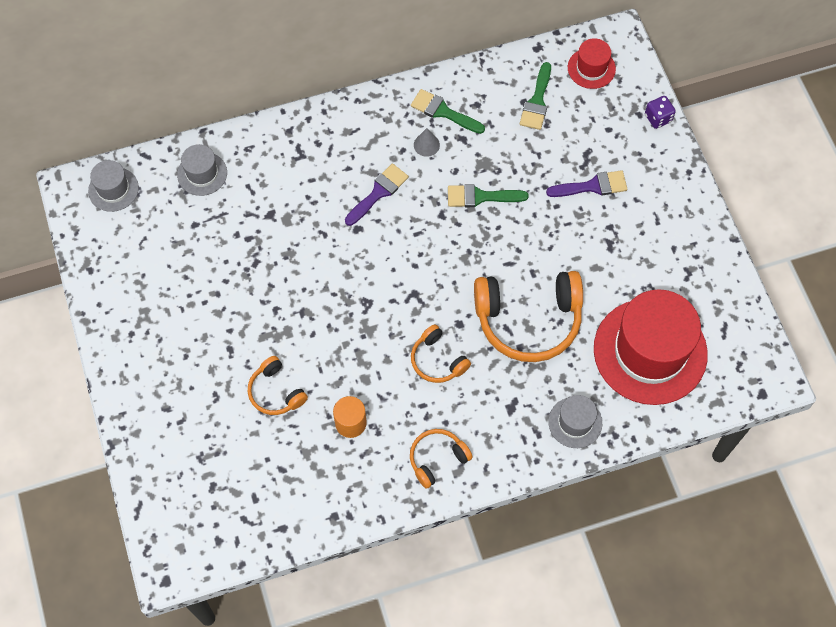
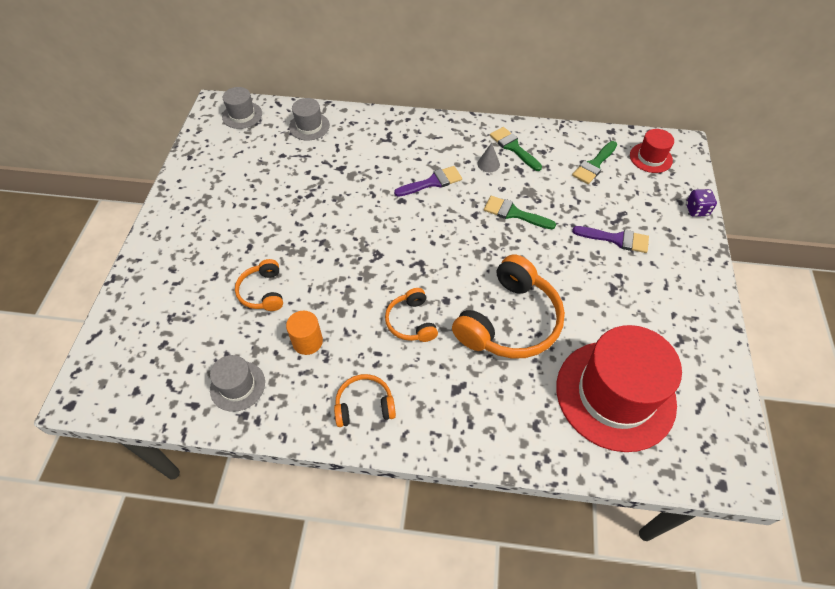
camera: 25 degrees right, 10 degrees down
(528, 320) = (509, 321): orange headphones -> orange headphones turned 75 degrees counterclockwise
(575, 422) = (511, 429): grey hat -> grey hat (237, 386)

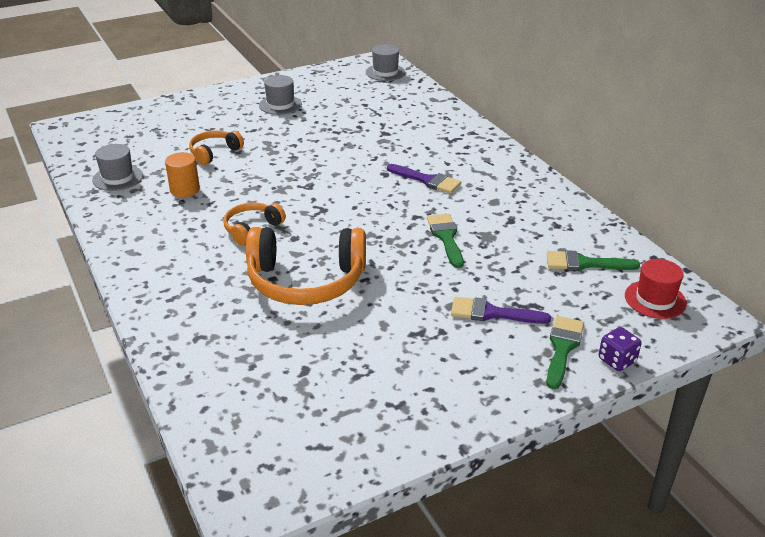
camera: 55 degrees right, 20 degrees down
(309, 126) = (413, 102): grey hat -> grey hat (280, 105)
(364, 405) = (145, 238): orange headphones -> none
(488, 164) = (493, 200): grey cone -> none
(513, 147) = (536, 206): green brush -> green brush (562, 348)
(615, 394) = (278, 377): red hat -> none
(616, 239) = (492, 313): purple brush -> purple brush turned 120 degrees clockwise

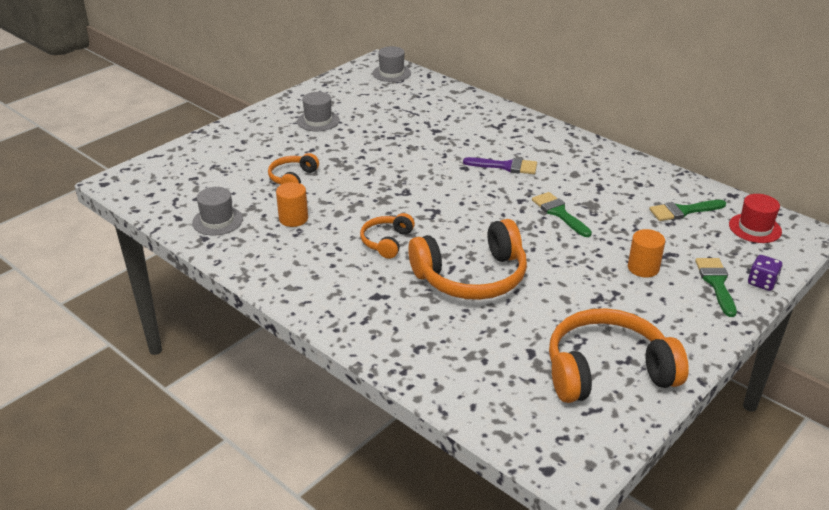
camera: 20 degrees left, 0 degrees up
(368, 410) = (607, 371): none -> orange headphones
(492, 313) = (643, 268): purple brush -> orange cylinder

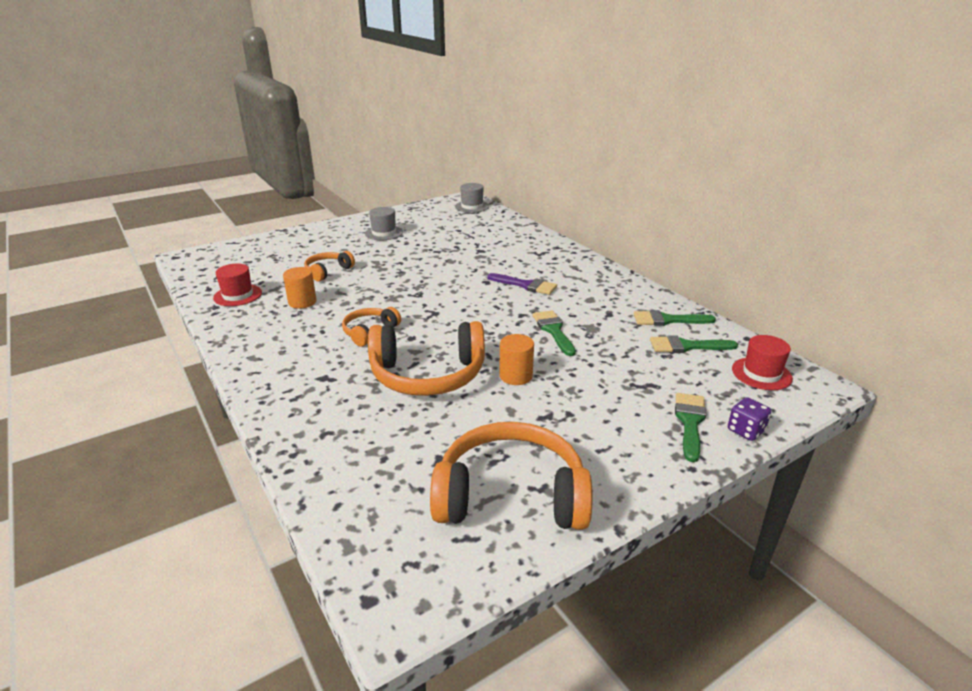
camera: 15 degrees right, 5 degrees down
(217, 221) = (238, 295): grey hat -> red hat
(643, 268) = (613, 394): orange cylinder -> orange cylinder (516, 376)
(655, 186) = (667, 320): none -> green brush

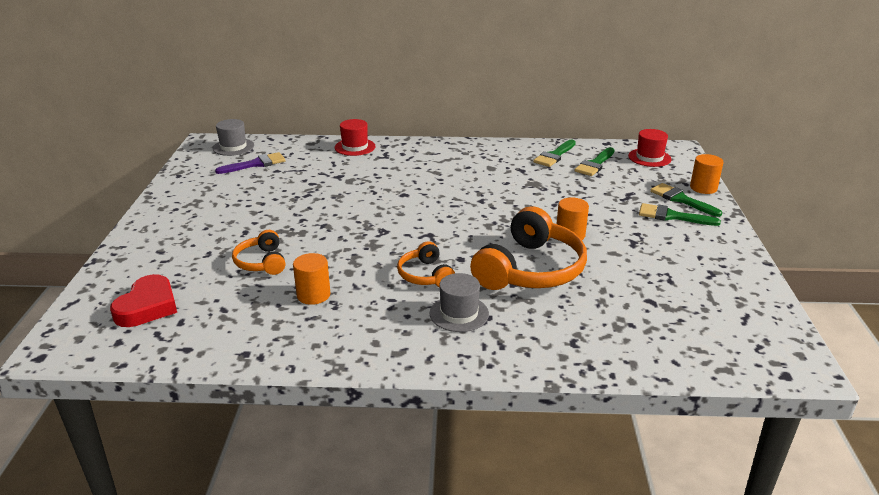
camera: 55 degrees left, 0 degrees up
(238, 295) = (236, 331): red hat -> red hat (355, 147)
(245, 261) = (147, 307): none -> red heart
(384, 233) = (216, 206): grey hat -> grey hat (459, 313)
(511, 495) = (712, 287): orange headphones -> none
(526, 285) = (434, 181): purple brush -> purple brush (256, 164)
(553, 330) = (521, 198): green brush -> green brush (672, 216)
(745, 431) = (703, 188): purple dice -> orange cylinder

